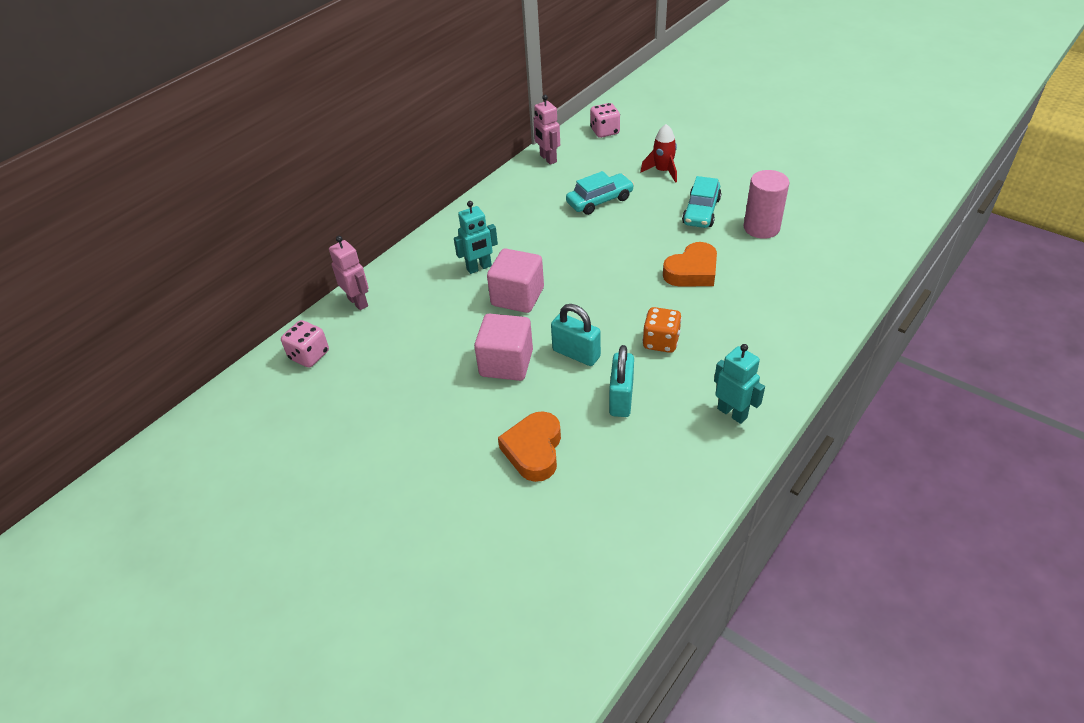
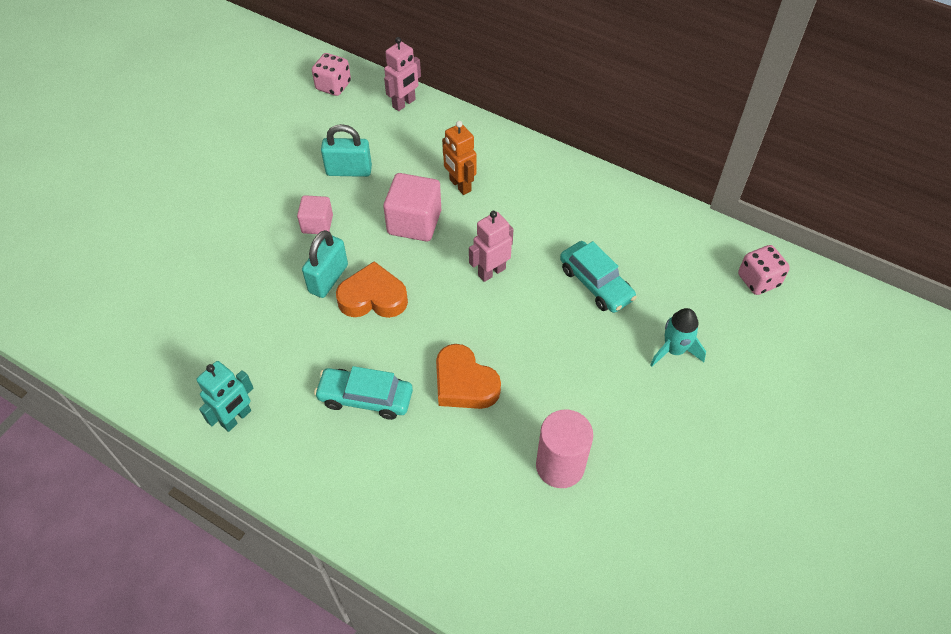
camera: 80 degrees right, 10 degrees up
(479, 268) = (460, 185): turquoise robot -> orange robot
(506, 363) = (317, 224): pink cube -> pink cube, size x0.61
(534, 450) = (206, 256): orange heart -> orange heart (373, 297)
(548, 159) = (678, 224): pink robot -> pink robot (491, 272)
(621, 399) = (264, 319): turquoise padlock -> turquoise padlock (349, 171)
(661, 342) = (344, 352): orange dice -> none
(663, 171) = (674, 350): red rocket -> turquoise rocket
(701, 211) = (588, 394): turquoise car -> turquoise car (365, 398)

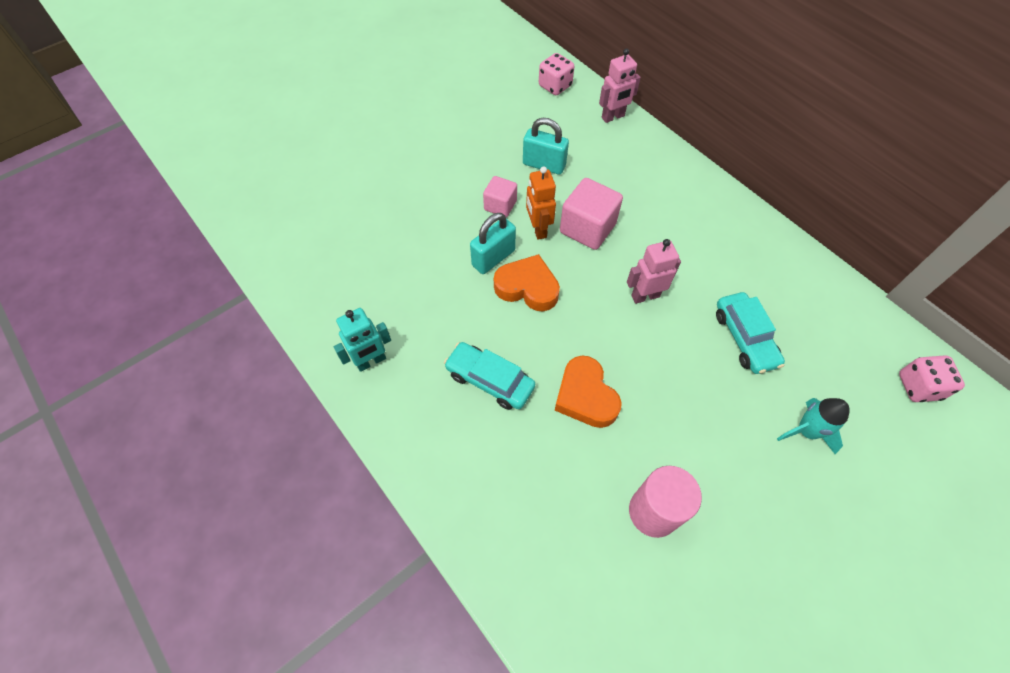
camera: 20 degrees right, 5 degrees up
(460, 185) = (640, 205): orange robot -> orange robot (538, 229)

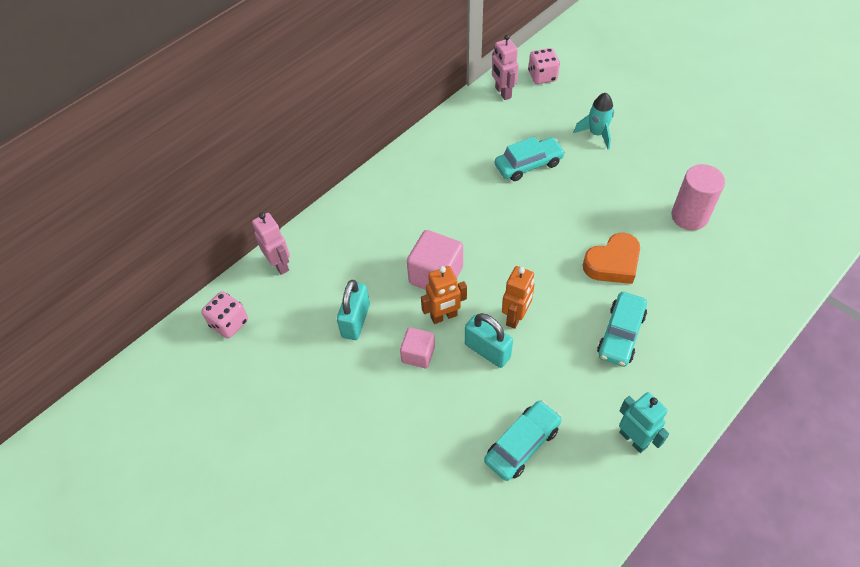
camera: 95 degrees left, 5 degrees down
(392, 270) = (522, 444): none -> turquoise car
(527, 287) = (516, 317): orange heart -> orange robot
(645, 296) = (503, 228): pink robot -> pink robot (503, 92)

